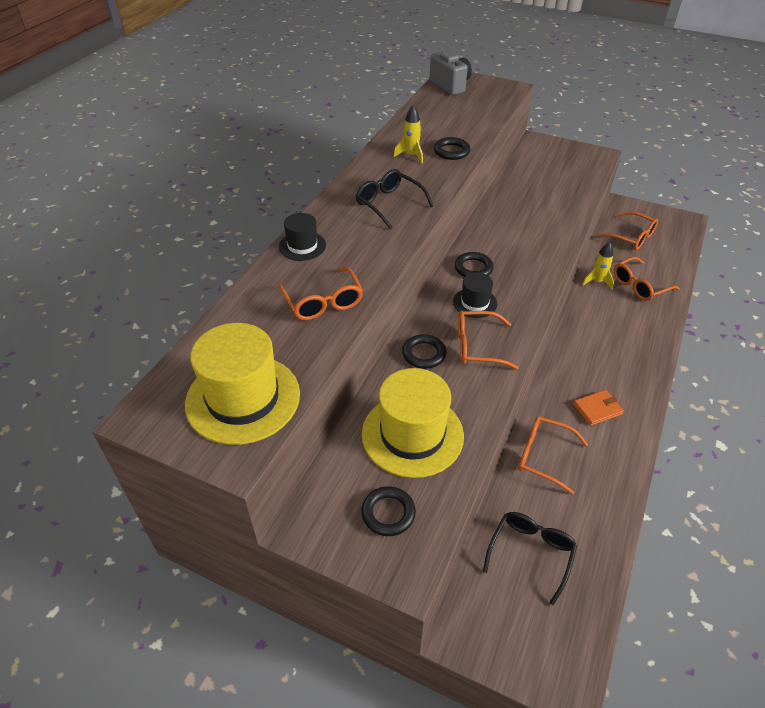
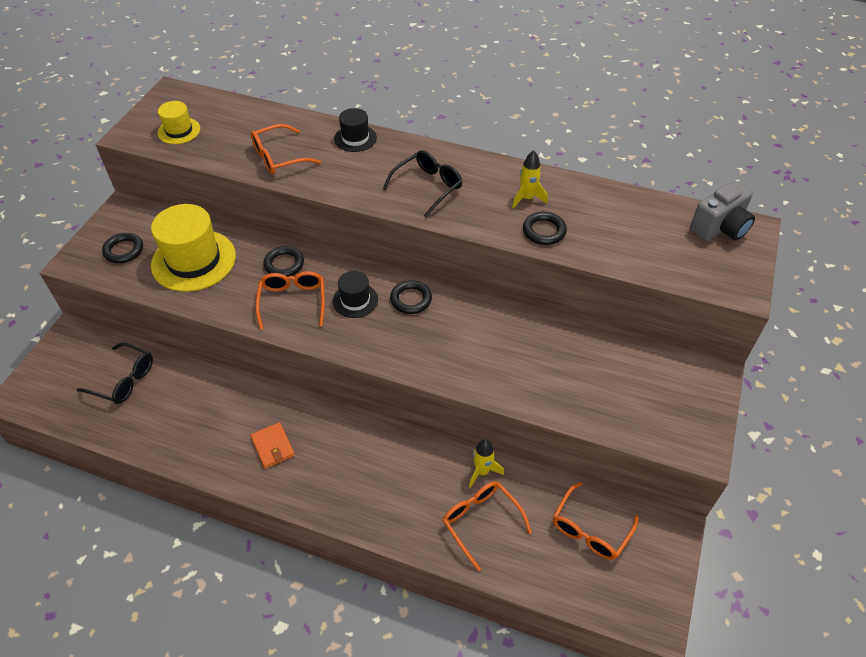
camera: 85 degrees right, 5 degrees up
(243, 398) = (179, 131): yellow hat -> yellow hat, size x0.52
(543, 456) = (219, 395): orange glasses -> none

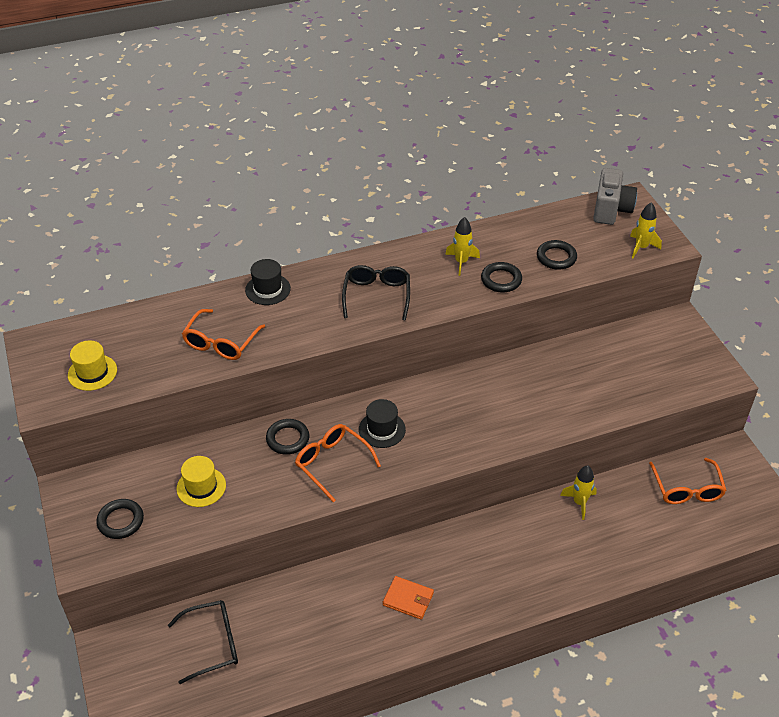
camera: 40 degrees left, 5 degrees down
(193, 260) = (201, 487): yellow hat -> yellow hat, size x0.52
(411, 299) = (424, 401): black ring -> black ring (556, 257)
(481, 521) = (615, 537): orange glasses -> none
(711, 276) = (641, 247): none -> yellow rocket

